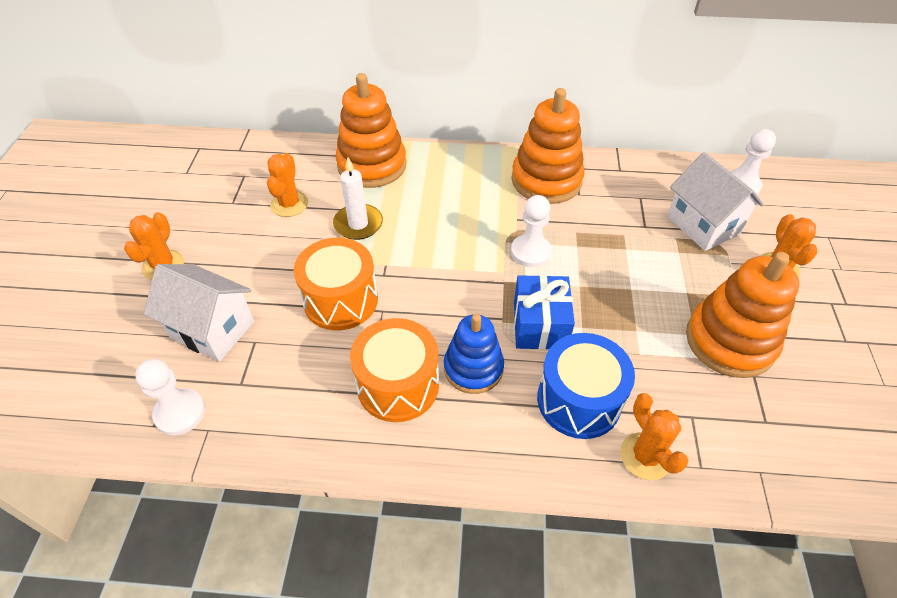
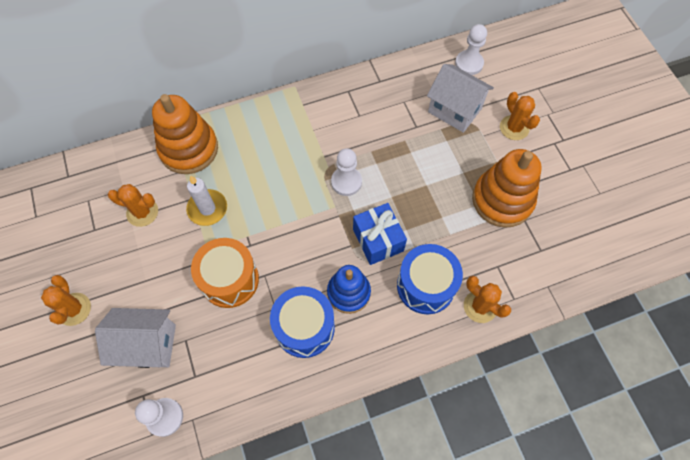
camera: 25 degrees left, 15 degrees up
(289, 204) = (142, 212): orange cactus -> orange cactus turned 60 degrees counterclockwise
(398, 385) = (304, 327): orange drum -> blue drum
(546, 180) = (330, 111): orange stacking toy -> none

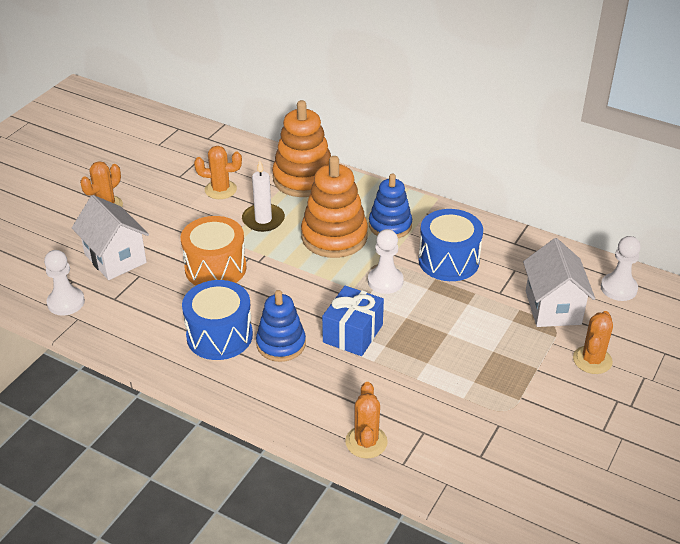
camera: 50 degrees right, 25 degrees down
(142, 212) = (220, 190): orange cactus -> orange cactus turned 60 degrees counterclockwise
(294, 135) = (390, 225): none -> blue stacking toy
(425, 286) = (344, 391): blue drum -> blue drum (448, 261)
(502, 200) = (499, 396): orange stacking toy -> orange stacking toy (334, 237)

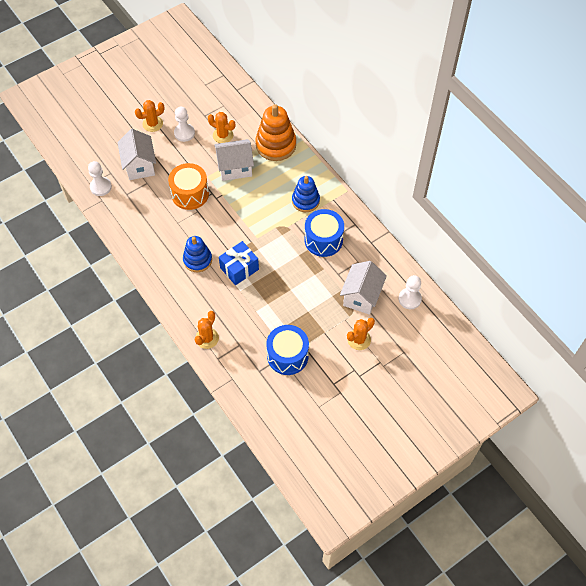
camera: 25 degrees right, 20 degrees up
(219, 336) = (168, 241): blue drum -> blue drum (287, 356)
(263, 220) = (235, 168): white candle -> white house
(334, 237) = (268, 196): orange stacking toy -> none
(385, 281) = (278, 240): white pawn -> white pawn (184, 133)

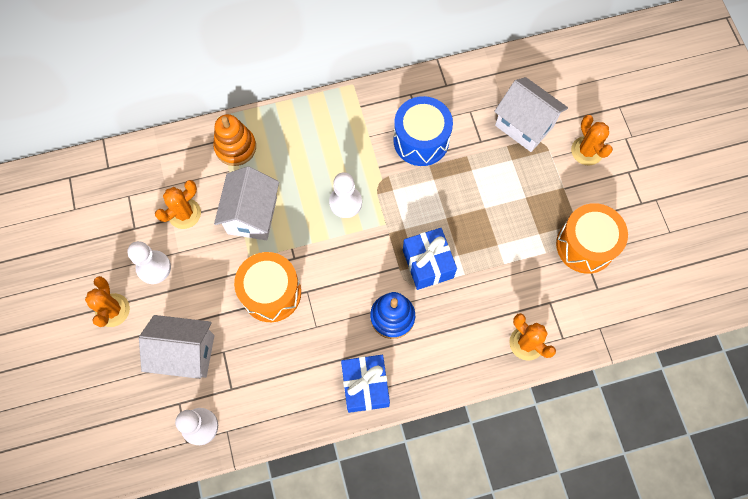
camera: 70 degrees left, 10 degrees up
(150, 259) = (365, 386): none -> blue gift
(276, 145) = (235, 147): orange stacking toy -> orange stacking toy, size x0.66
(287, 356) = (585, 245): blue drum -> orange drum
(305, 201) = (348, 141): blue stacking toy -> none
(409, 299) = (546, 72): white pawn -> white pawn (345, 202)

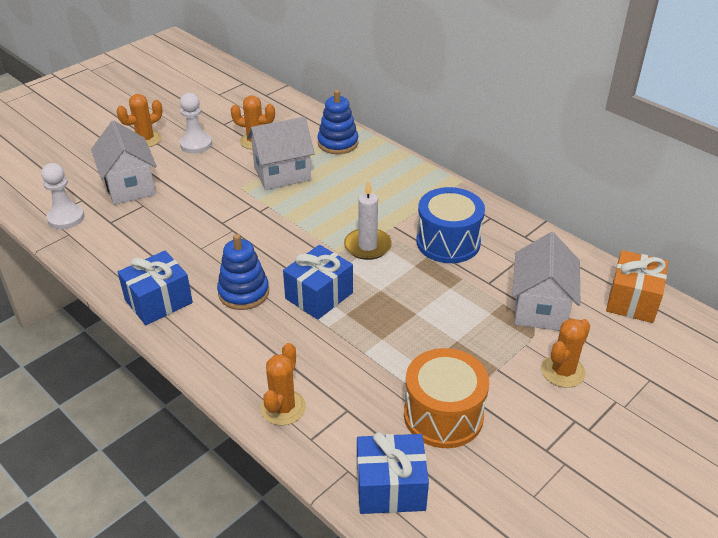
camera: 60 degrees right, 30 degrees down
(235, 147) = (338, 143): orange stacking toy -> blue stacking toy
(271, 293) = (216, 210): orange drum -> none
(345, 202) = (339, 220): white pawn -> none
(391, 199) = (367, 246): none -> white candle
(549, 65) = (632, 300): none -> orange gift
(625, 309) = (390, 487): none -> blue gift

